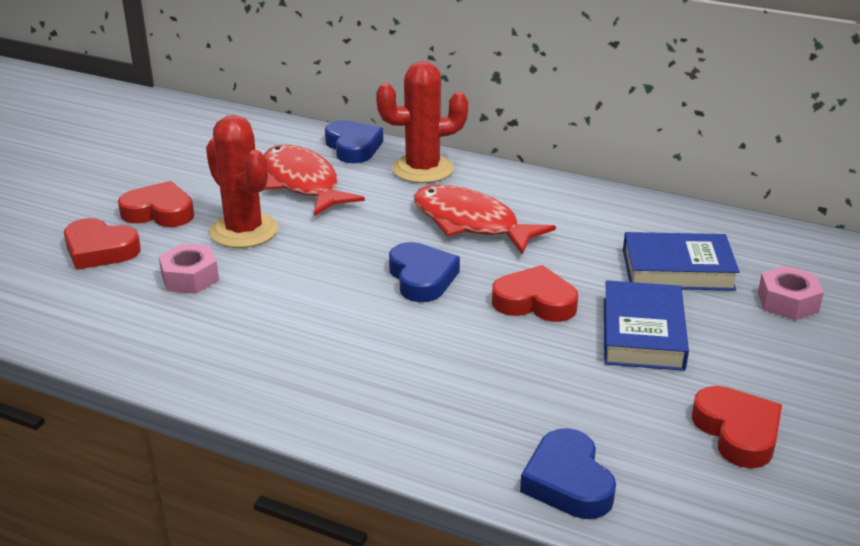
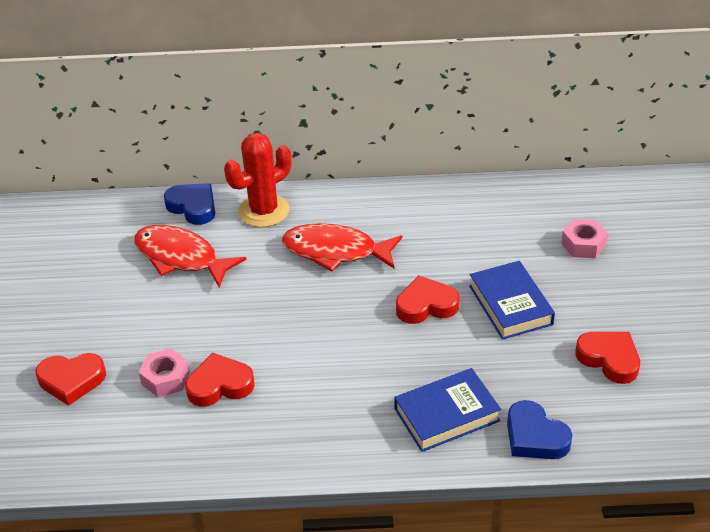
camera: 25 degrees left, 10 degrees up
(159, 212) = (88, 327): red heart -> red heart (220, 385)
(244, 231) = (171, 320): red cactus -> none
(422, 278) = (335, 314): blue heart -> none
(677, 269) = (500, 242): blue book -> blue book (446, 415)

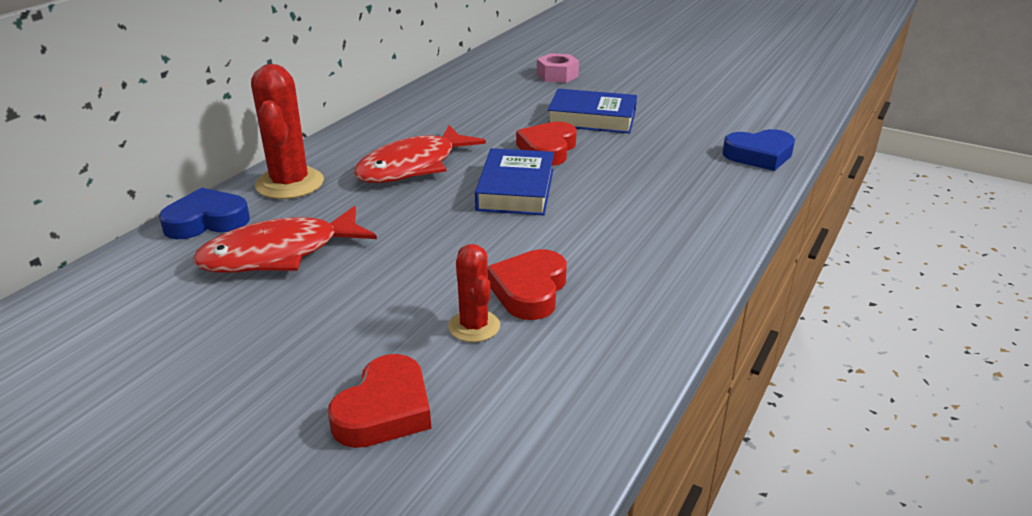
camera: 60 degrees left, 10 degrees down
(165, 378) = (474, 326): pink nut -> red cactus
(446, 415) = (699, 182): blue book -> blue book (516, 189)
(609, 359) = (696, 105): red heart -> none

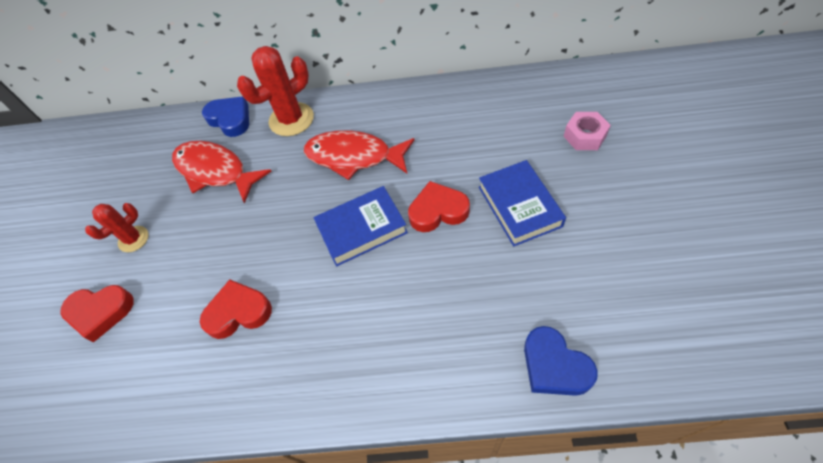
camera: 65 degrees right, 25 degrees up
(474, 326) = (188, 306): red cactus -> red cactus (133, 239)

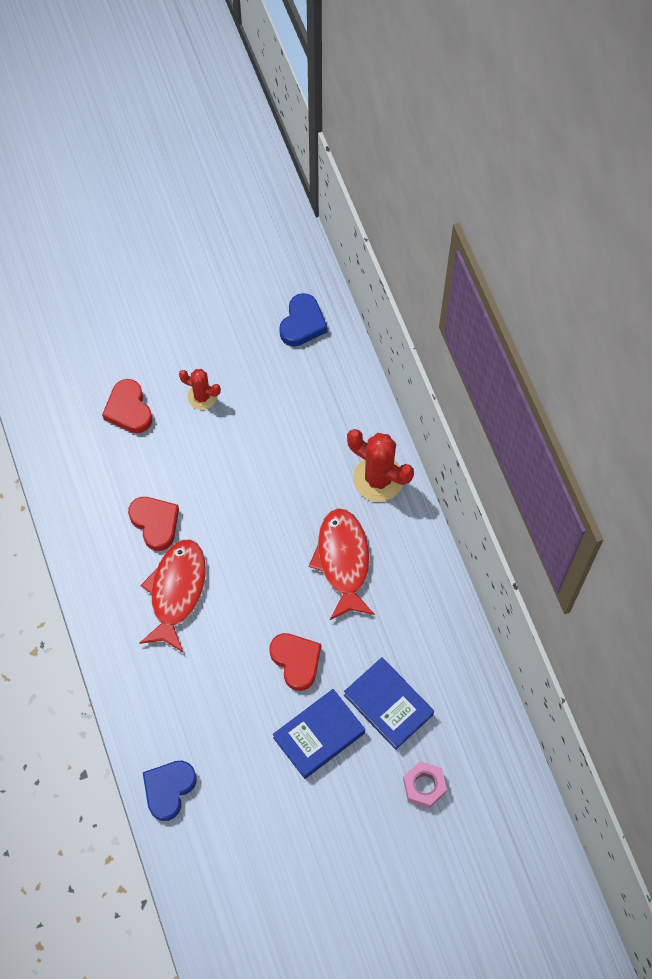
camera: 65 degrees right, 10 degrees up
(215, 171) = (294, 432): red fish -> red fish (176, 591)
(230, 119) = (364, 414): blue heart -> blue heart (302, 323)
(362, 229) = (260, 597): blue book -> blue book (388, 705)

